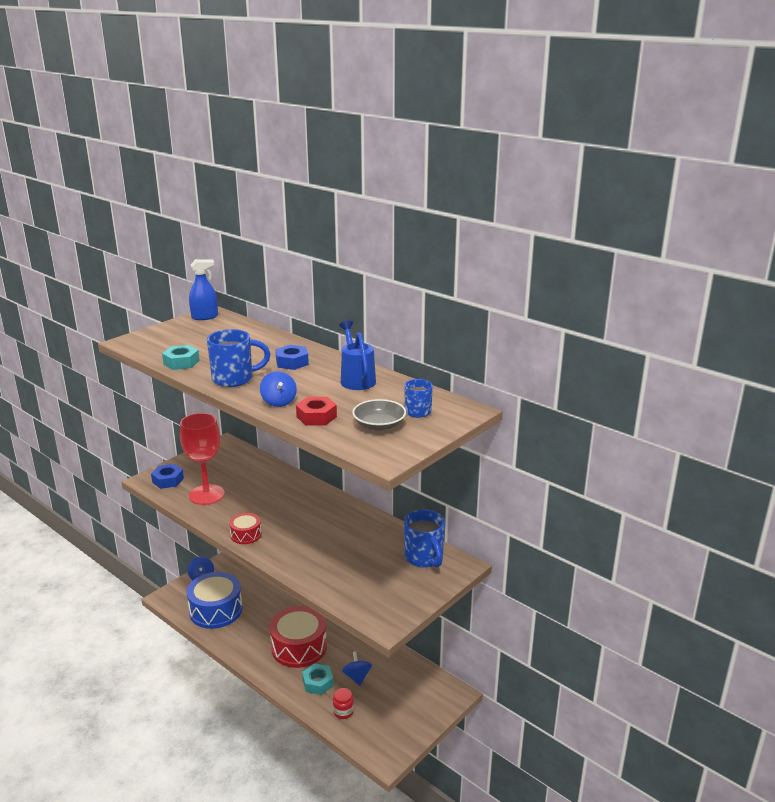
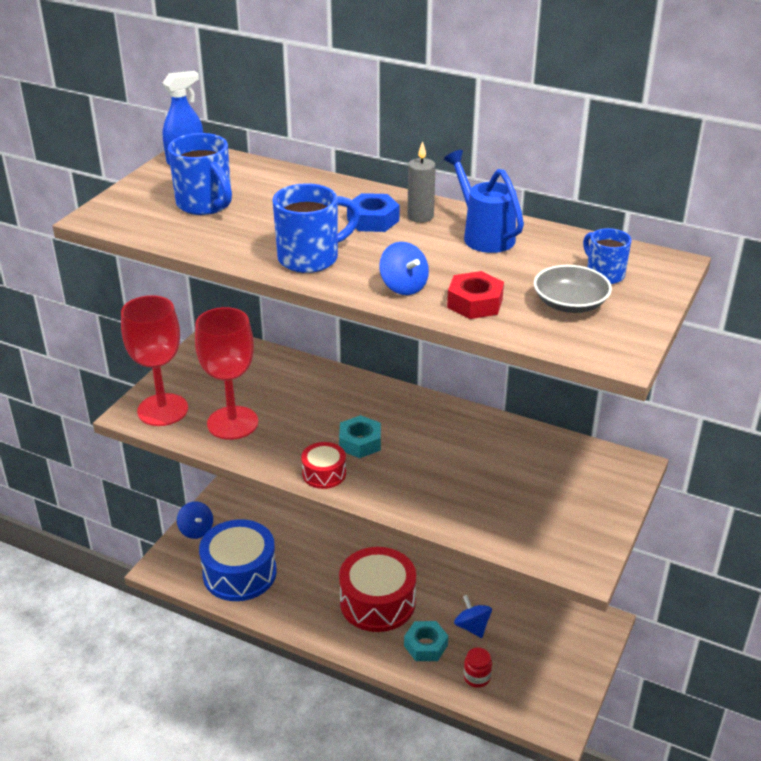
camera: 15 degrees left, 10 degrees up
(168, 480) = (162, 410): blue nut -> red goblet
(181, 362) = (210, 241): turquoise nut -> turquoise nut (360, 442)
(324, 364) = (420, 216): none -> grey candle
(424, 558) = (580, 465): blue mug -> blue mug (205, 204)

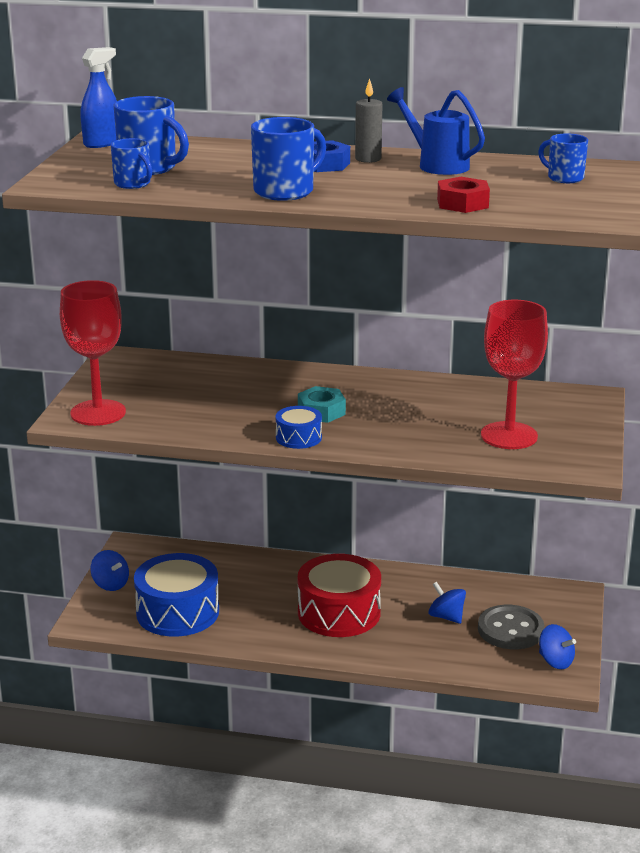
camera: 15 degrees left, 10 degrees down
(175, 227) = (133, 184): none -> blue mug
(232, 423) = (180, 413): red goblet -> red goblet (509, 436)
(324, 473) = (298, 437): red drum -> blue drum
(403, 286) = (389, 200): blue spinning top -> blue spinning top (555, 661)
(425, 645) = (406, 639): turquoise nut -> none
(477, 677) = (470, 655): red jar -> none
(525, 655) = (510, 630): none -> grey button
(570, 303) = (547, 196): grey bowl -> none

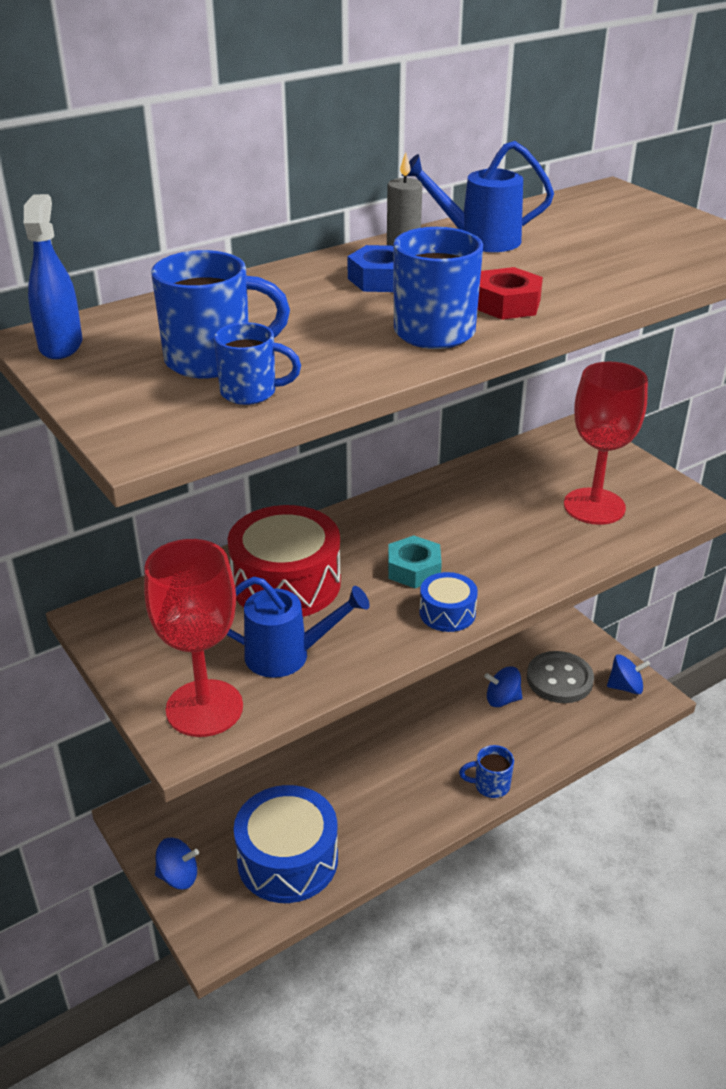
camera: 45 degrees left, 10 degrees up
(176, 413) = (287, 655): none -> blue watering can
(339, 613) = (421, 755): red drum -> red drum (286, 583)
(462, 203) = (614, 278): red nut -> red nut (507, 304)
(564, 178) = (608, 216): blue mug -> blue mug (490, 785)

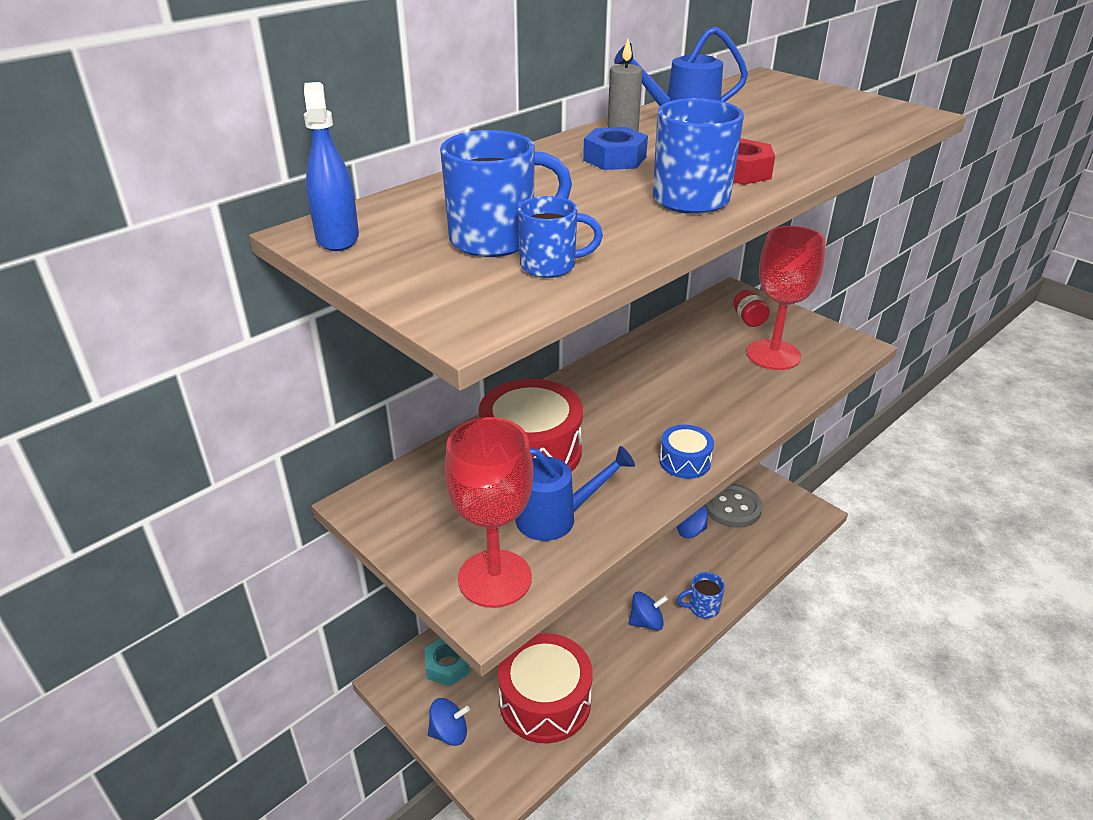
camera: 10 degrees left, 0 degrees up
(287, 859) = (545, 701): blue drum -> red drum
(414, 569) = (641, 425): turquoise nut -> turquoise nut (448, 665)
(582, 463) = (748, 320): none -> red jar
(625, 687) = (788, 507): blue spinning top -> blue spinning top (646, 622)

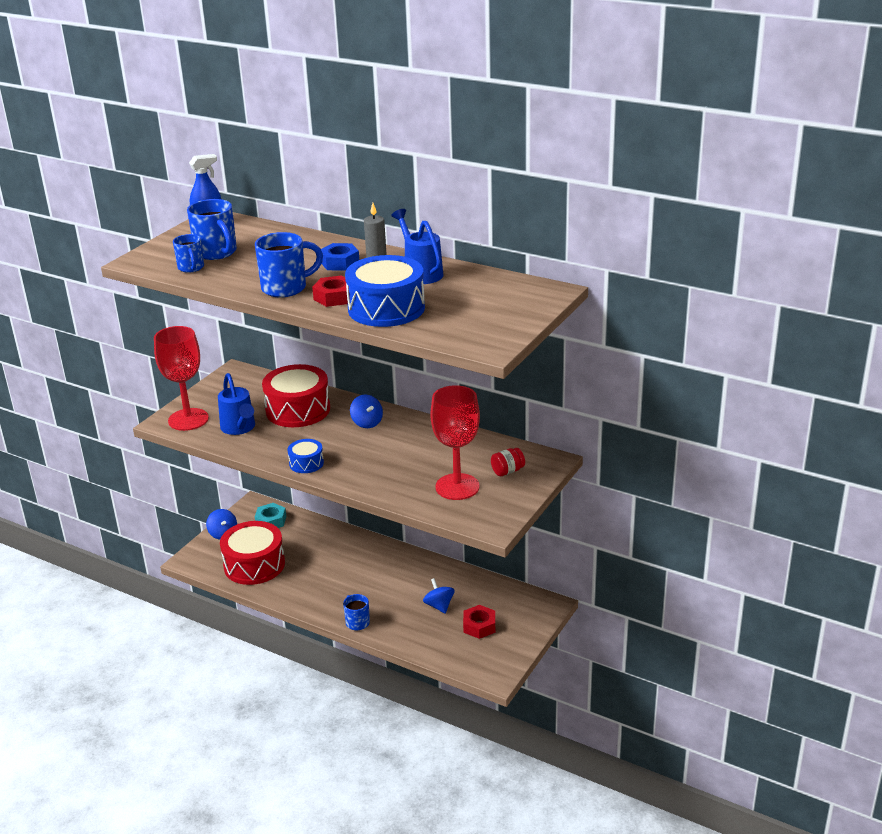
camera: 75 degrees right, 5 degrees down
(646, 622) = (334, 597): blue spinning top -> blue spinning top (367, 423)
(732, 507) = (479, 626): grey button -> red nut
(790, 147) = (386, 308): none -> blue drum

